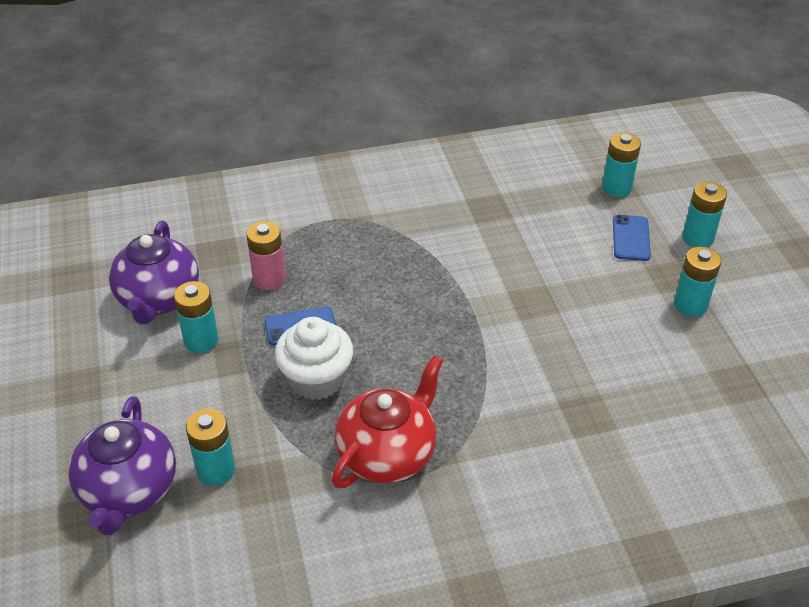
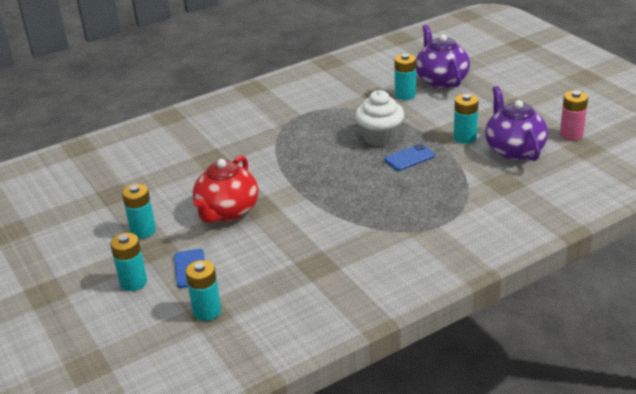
camera: 165 degrees right, 10 degrees down
(269, 279) = (452, 176): pink battery -> pink battery (571, 135)
(387, 454) = (319, 119): red teapot -> red teapot (227, 212)

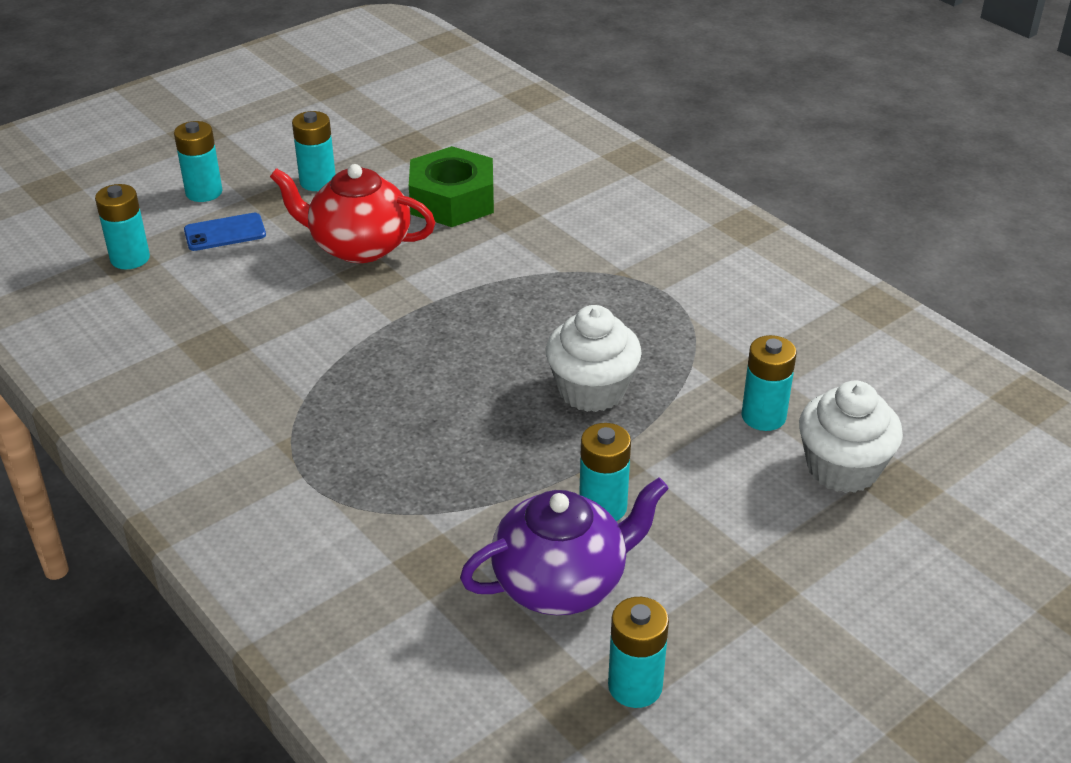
camera: 80 degrees right, 5 degrees up
(189, 177) = (452, 200): none -> green nut
(409, 158) = (521, 431): blue phone -> none
(441, 80) = (842, 468): purple teapot -> white cupcake
(571, 135) = (635, 686): pink battery -> turquoise battery

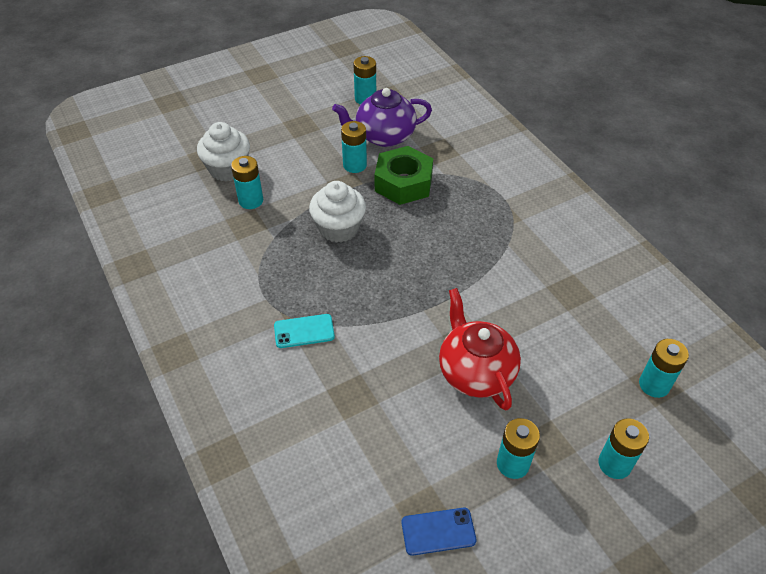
camera: 170 degrees left, 10 degrees up
(225, 233) = (584, 405): blue phone -> blue phone (438, 531)
(359, 246) = (475, 372): red teapot -> red teapot turned 135 degrees counterclockwise
(452, 200) = (395, 418): green nut -> green nut (403, 183)
(591, 261) = (304, 331): none -> turquoise phone

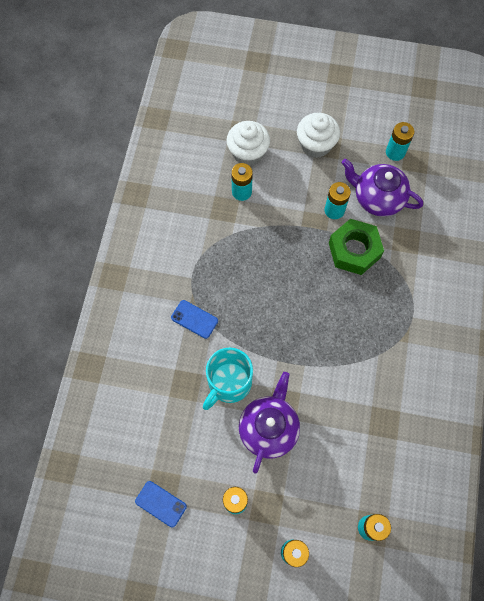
camera: 40 degrees right, 20 degrees up
(304, 331) = (194, 319): turquoise phone -> blue phone
(339, 228) = (278, 257): white cupcake -> white cupcake (316, 145)
(395, 362) = (228, 383): none -> turquoise mug
(475, 372) = (268, 428): red teapot -> purple teapot

